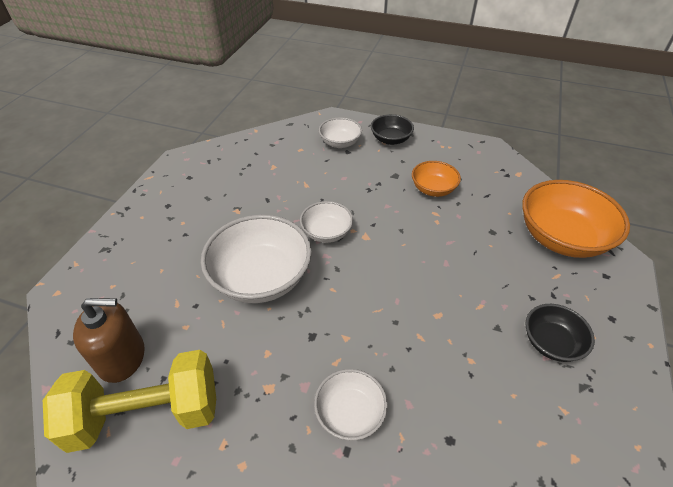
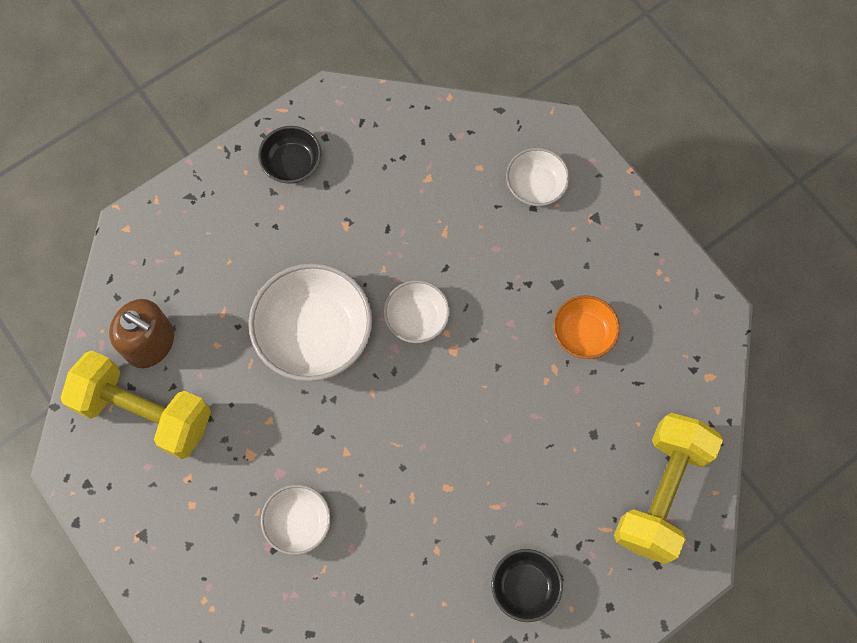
camera: 35 degrees right, 25 degrees up
(390, 139) = (603, 219): black bowl -> black bowl (292, 164)
(561, 238) = (661, 493): orange bowl -> yellow dumbbell

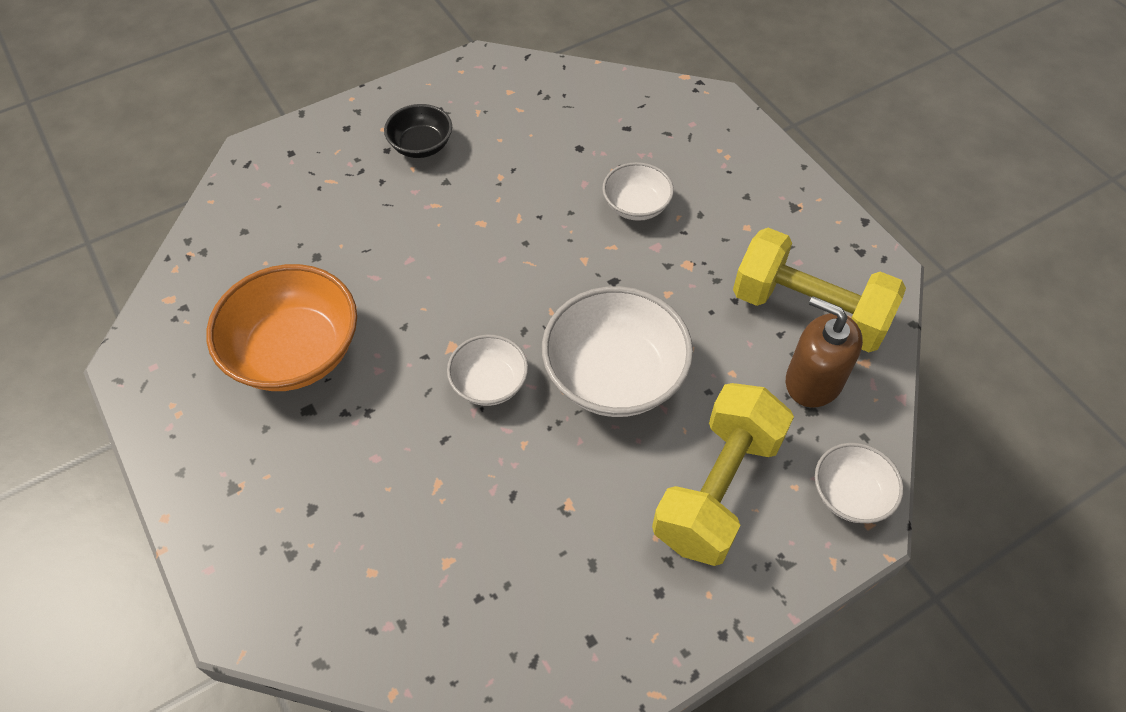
camera: 175 degrees left, 15 degrees down
(292, 164) = (640, 600): black bowl -> none
(535, 186) = (300, 538): white bowl -> white bowl (850, 494)
(583, 333) = (295, 352): orange bowl -> orange bowl, size x1.83
(661, 493) = (265, 204): yellow dumbbell -> yellow dumbbell (717, 489)

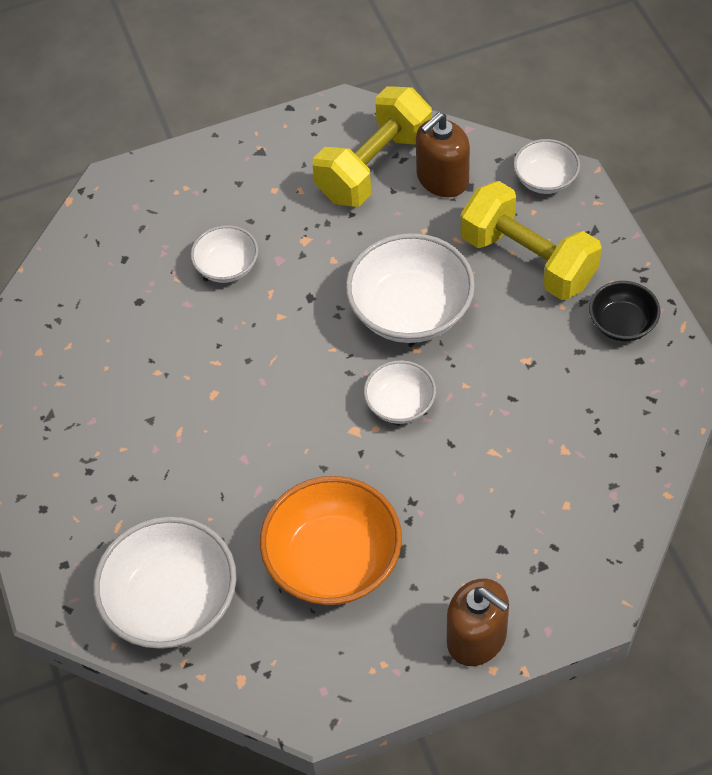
camera: 75 degrees left, 0 degrees up
(202, 497) = (477, 638): none -> brown soap dispenser
(251, 233) = (172, 602): none -> white bowl
(421, 146) = (93, 438): black bowl -> black bowl (622, 324)

